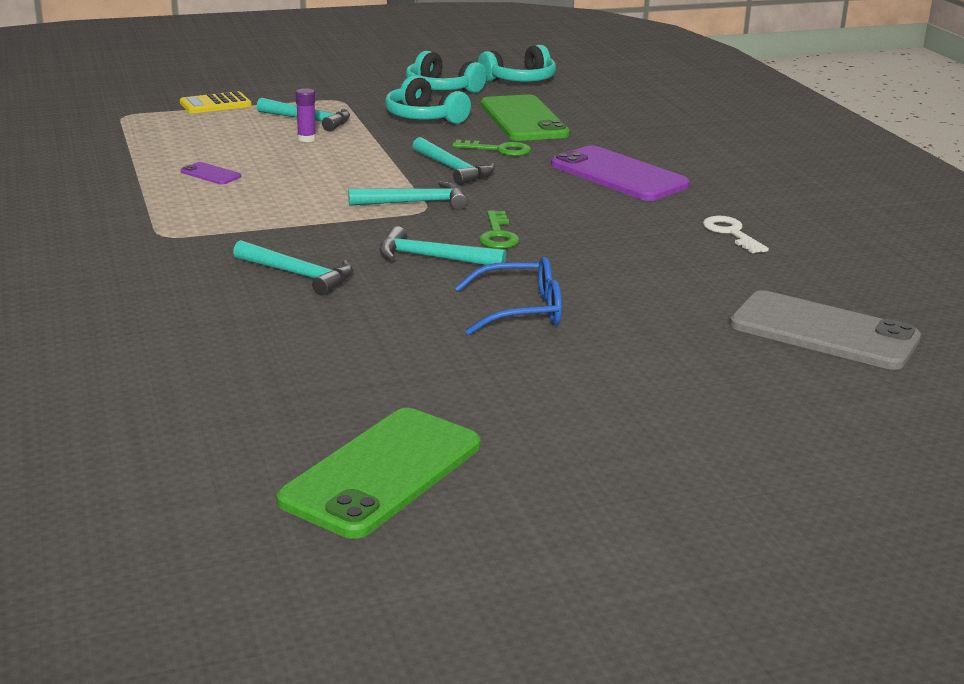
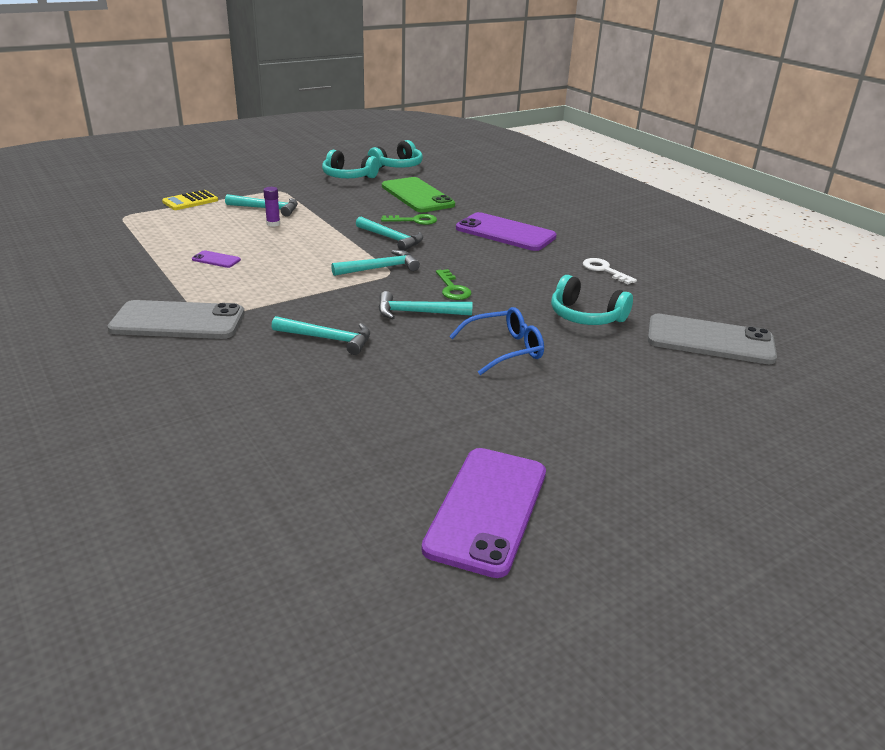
camera: 15 degrees left, 5 degrees up
(128, 237) = (178, 321): none -> grey phone
(382, 472) = (487, 509): green phone -> purple phone
(424, 117) = (348, 199): turquoise headphones -> turquoise headphones (586, 316)

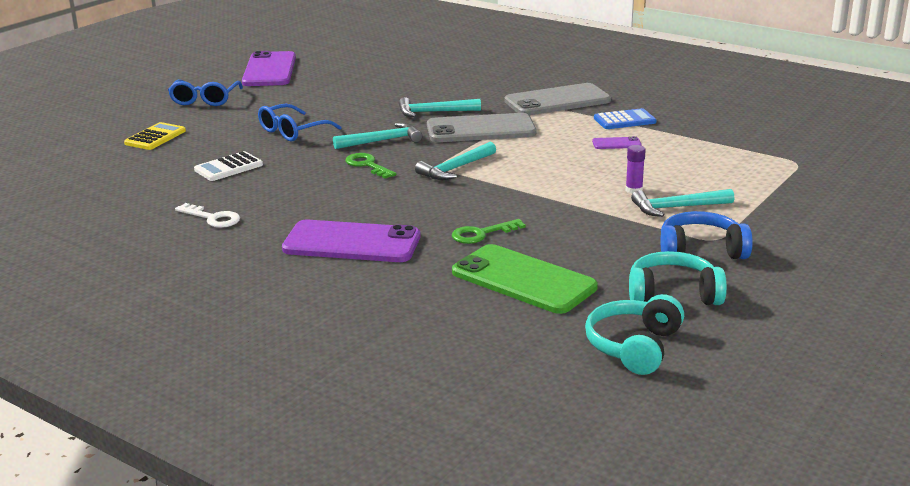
camera: 160 degrees right, 5 degrees down
(163, 280) = (624, 120): none -> blue calculator
(190, 201) = (779, 196): yellow calculator -> yellow calculator (155, 137)
(298, 188) = (701, 250): none -> blue headphones
(391, 239) = (480, 203): turquoise hammer -> none
(586, 316) = (228, 167): turquoise headphones -> white calculator
(607, 447) = (205, 99): none -> blue glasses
(710, 340) = (111, 171): grey phone -> grey phone (481, 129)

